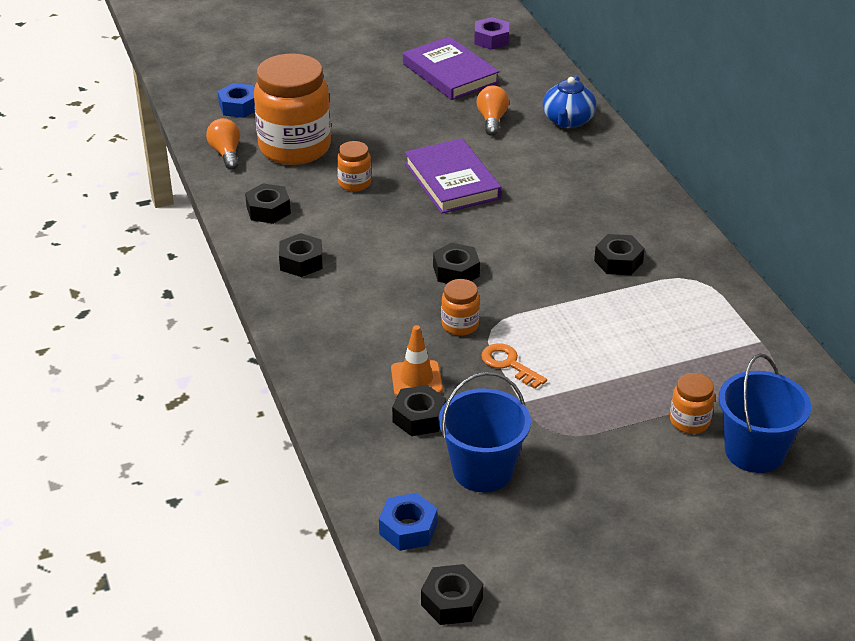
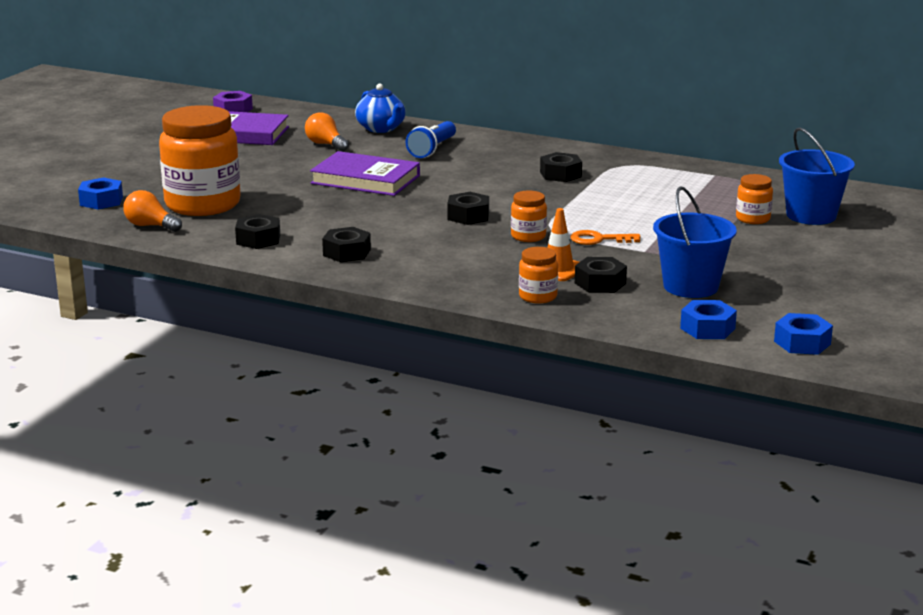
camera: 45 degrees left, 15 degrees down
(354, 183) = (295, 204): orange jar -> orange jar (538, 296)
(451, 602) = (802, 343): black nut -> blue nut
(565, 170) = (432, 149): none -> blue flashlight

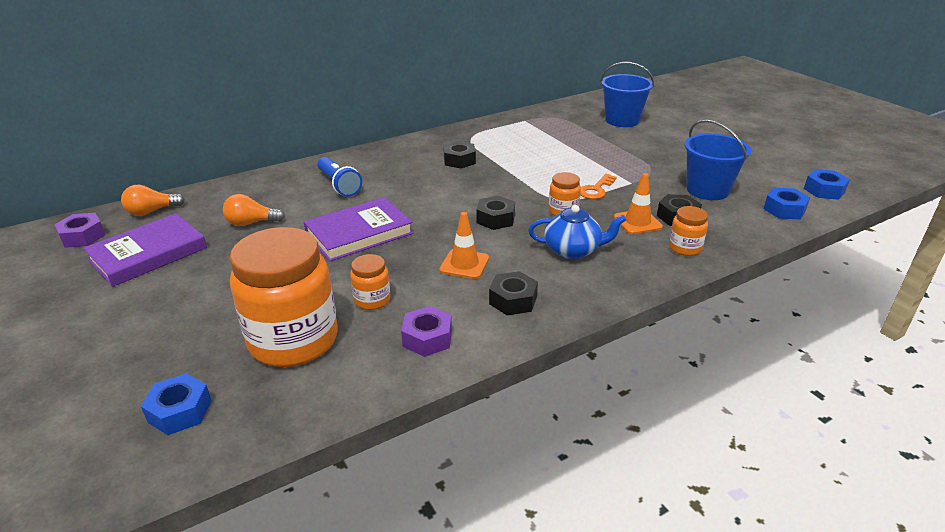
camera: 55 degrees left, 10 degrees up
(150, 226) = (304, 398): orange light bulb -> orange light bulb (152, 211)
(258, 239) = (427, 338): black nut -> purple nut
(374, 224) = (464, 264): none -> orange traffic cone
(381, 128) = (259, 188): blue teapot -> blue teapot (573, 250)
(753, 219) = (610, 135): orange jar -> orange jar (372, 300)

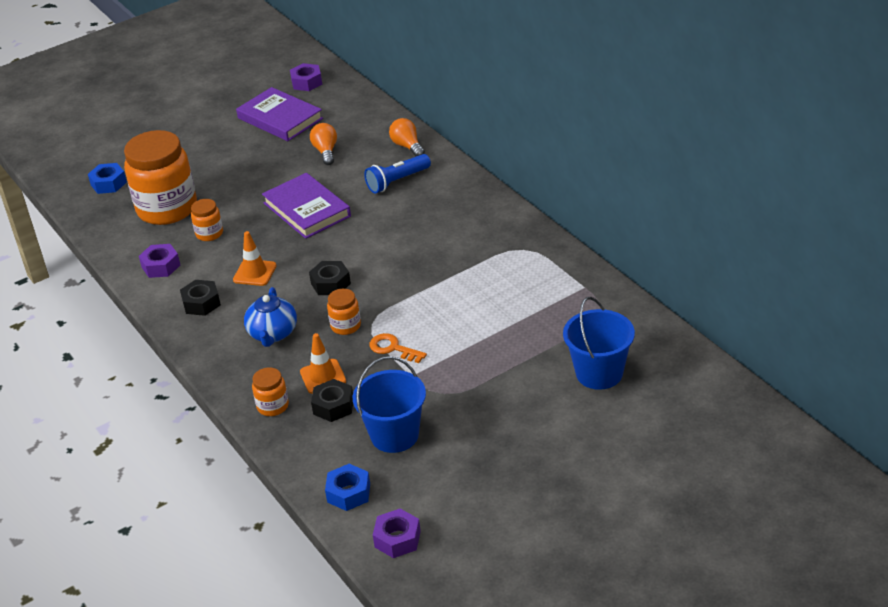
camera: 90 degrees right, 5 degrees up
(152, 211) = (345, 99): orange light bulb -> orange light bulb (407, 146)
(459, 160) = (458, 248): black nut -> none
(824, 190) = (397, 539): blue nut -> purple nut

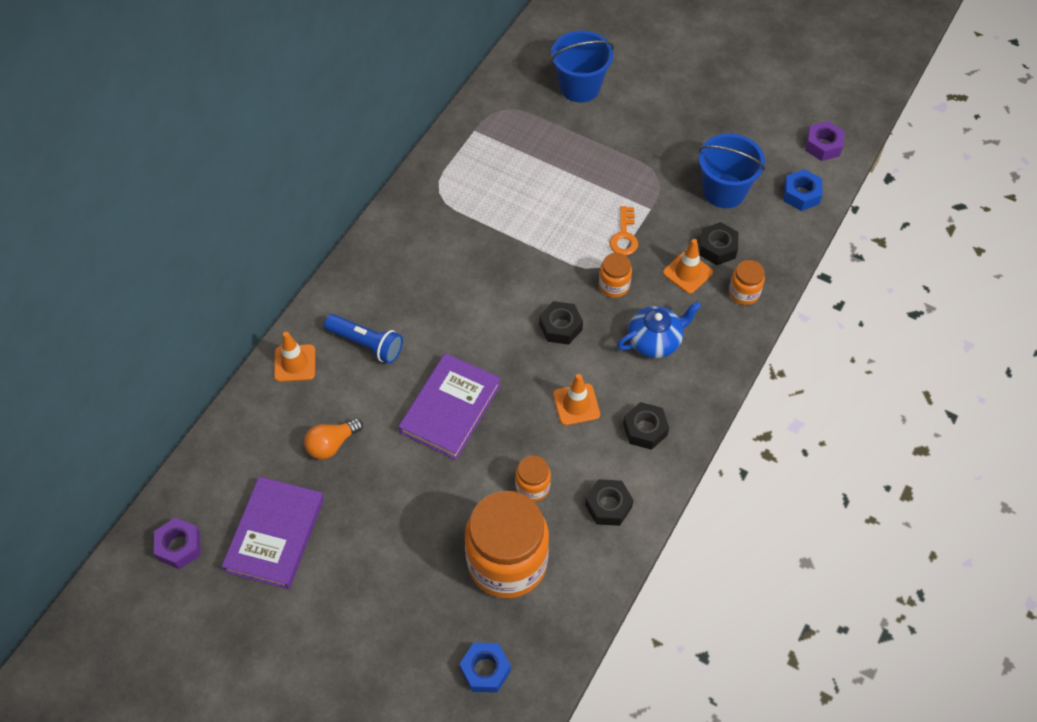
camera: 120 degrees left, 20 degrees up
(161, 266) = (608, 506): purple nut -> black nut
(407, 146) = (295, 363): orange light bulb -> orange traffic cone

